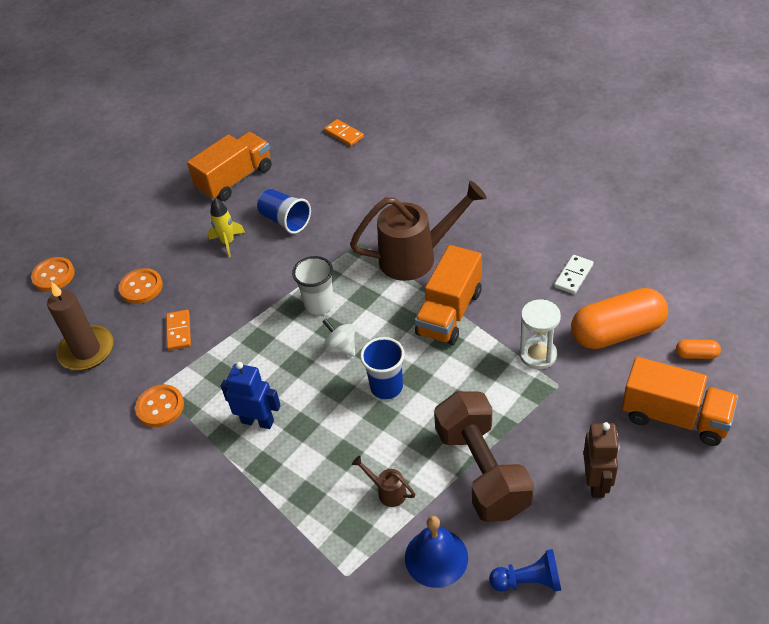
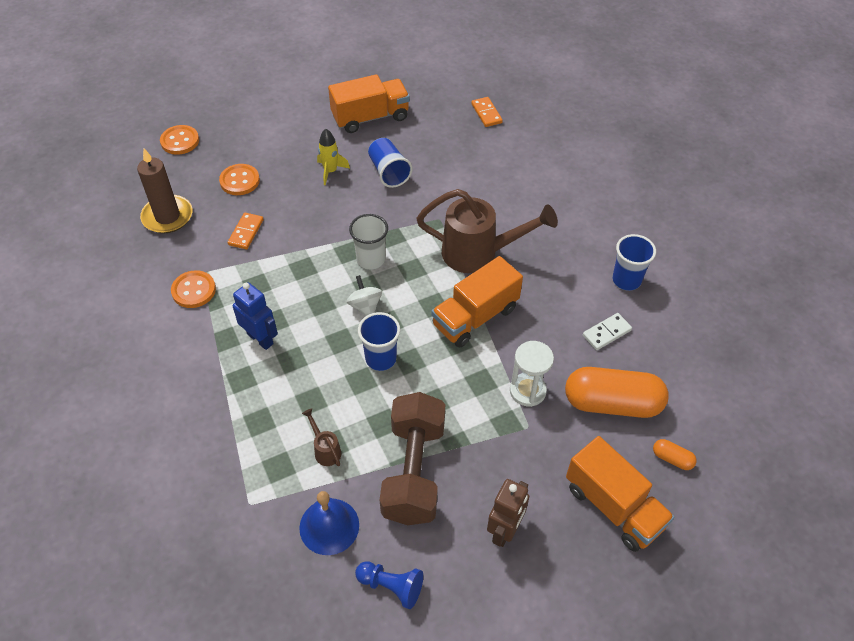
camera: 20 degrees right, 5 degrees up
(561, 225) = (626, 280): none -> blue cup

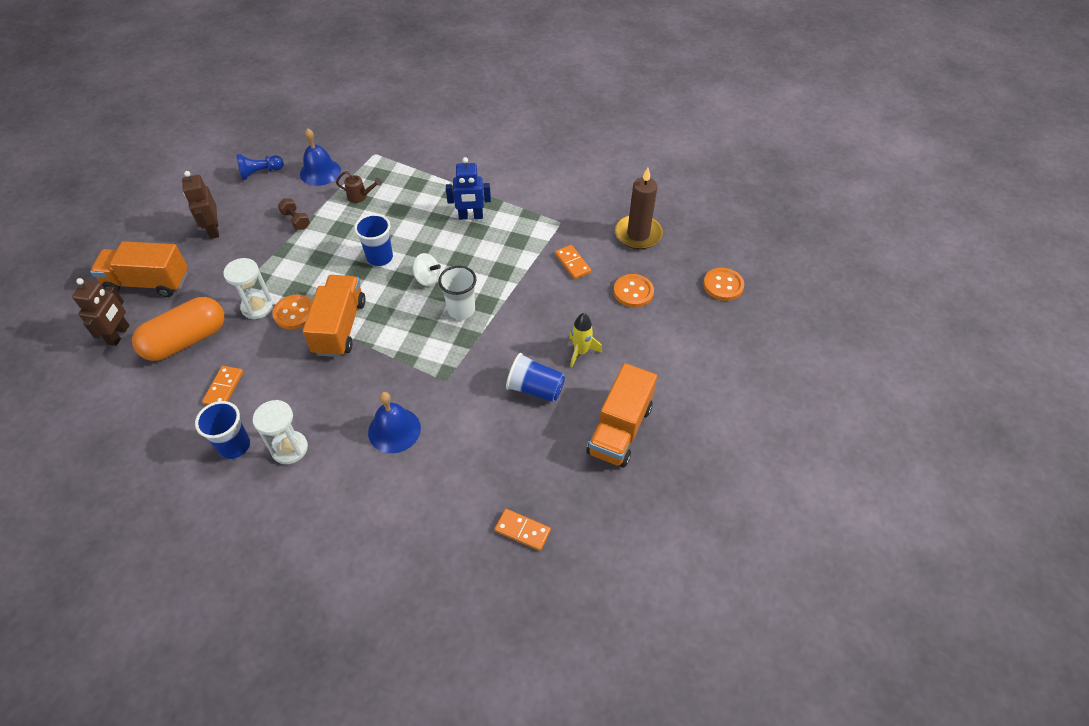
camera: 135 degrees right, 0 degrees up
(194, 290) = (550, 210): orange button -> orange button (294, 313)
(414, 471) = (296, 220): brown dumbbell -> brown dumbbell, size x0.40
(479, 253) = (383, 376): brown watering can -> none
(506, 213) = (394, 430): none -> blue bell
(588, 251) = (289, 448): none -> white hourglass
(606, 333) = (224, 388): white domino -> orange domino
(672, 459) = (119, 335): orange capsule -> brown robot

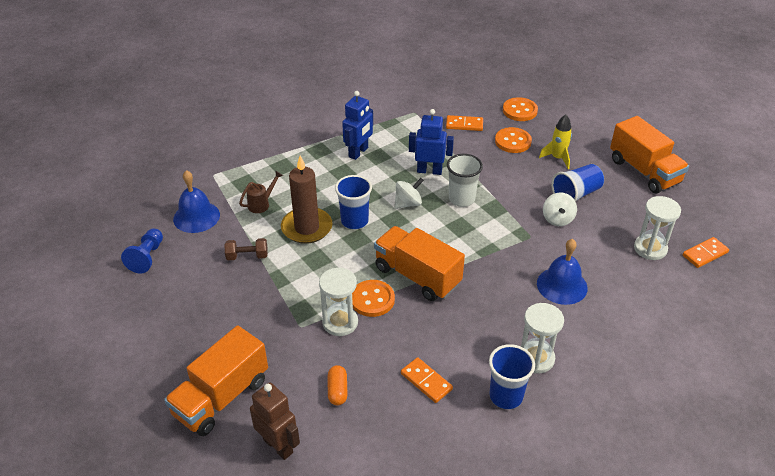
camera: 55 degrees left, 10 degrees down
(186, 340) = (337, 390): orange capsule -> orange capsule, size x0.42
(213, 230) = (195, 320): brown robot -> none
(483, 271) = (429, 171): none -> blue robot
(485, 389) = (557, 219): none -> white spinning top
(496, 480) = (650, 249): none -> white hourglass
(638, 234) = (464, 84): brown candle -> brown candle (307, 228)
(723, 285) = (548, 72): orange button -> orange button (513, 141)

